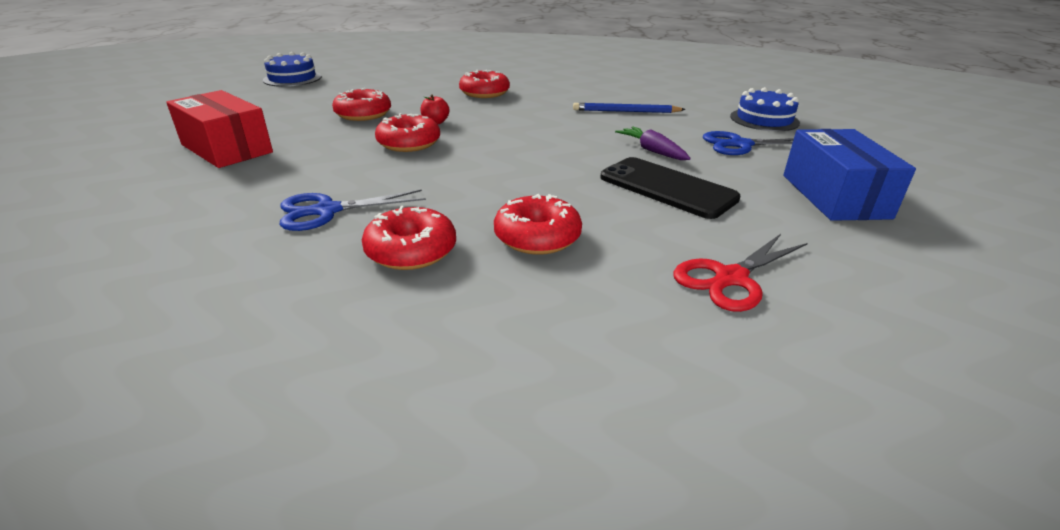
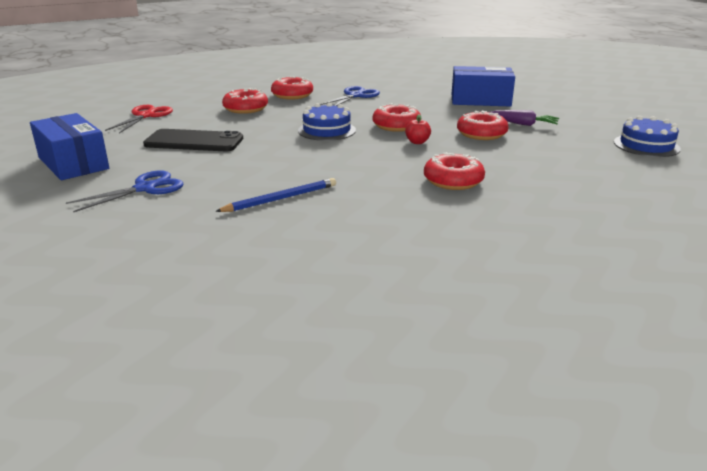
camera: 145 degrees right, 5 degrees down
(226, 148) = (480, 100): red box -> blue box
(652, 151) = (221, 163): purple carrot -> purple carrot (523, 124)
(764, 119) = (117, 232): blue cake -> blue cake (327, 130)

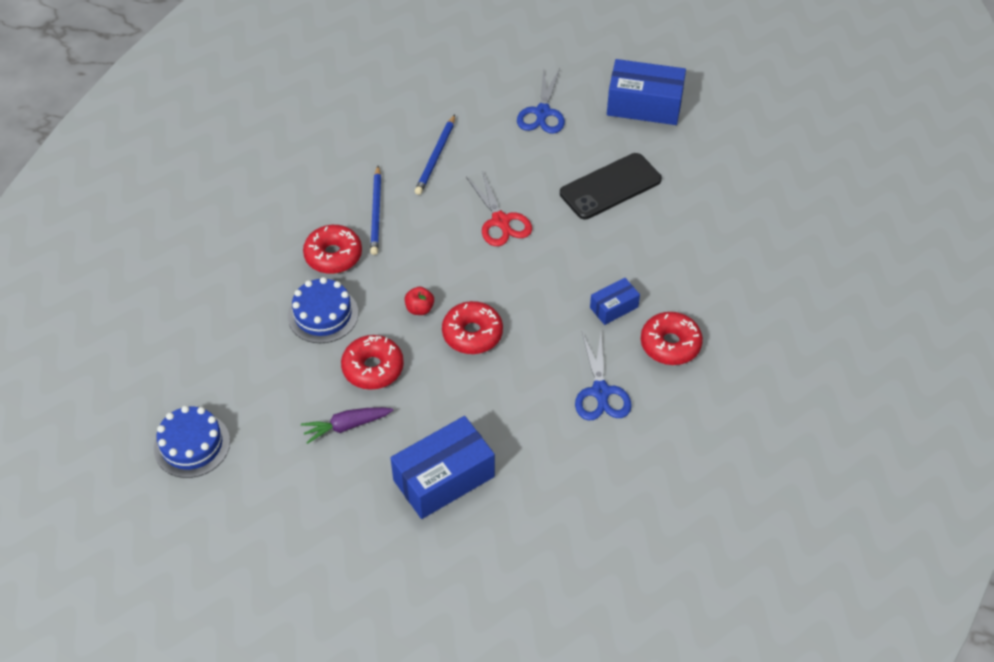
camera: 140 degrees right, 25 degrees up
(145, 116) = (730, 200): red scissors -> red scissors (500, 221)
(245, 109) = (666, 276): red donut -> none
(296, 110) = (614, 307): none -> blue box
(327, 130) = (526, 280): blue cake -> blue cake (323, 314)
(384, 188) = (376, 213): none -> blue pencil

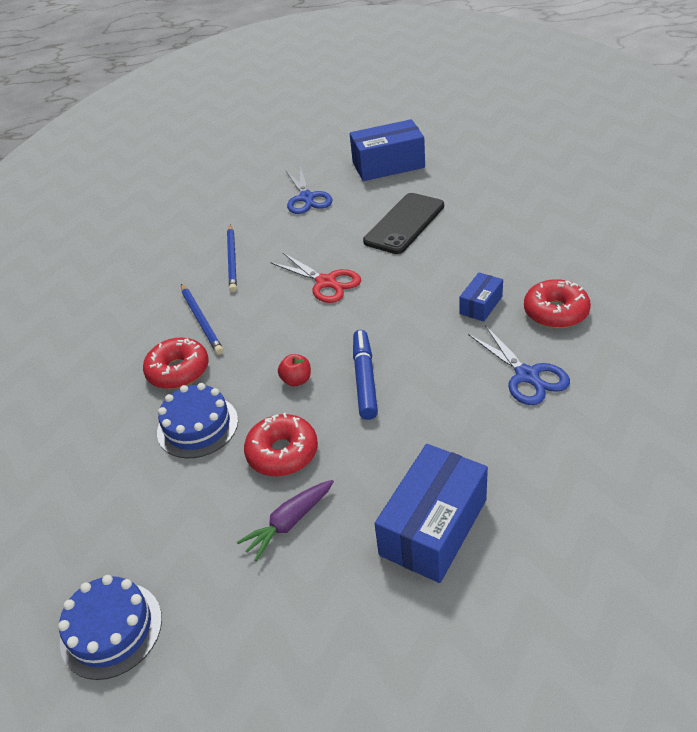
camera: 20 degrees left, 10 degrees down
(472, 334) = (364, 379): red donut -> blue marker

